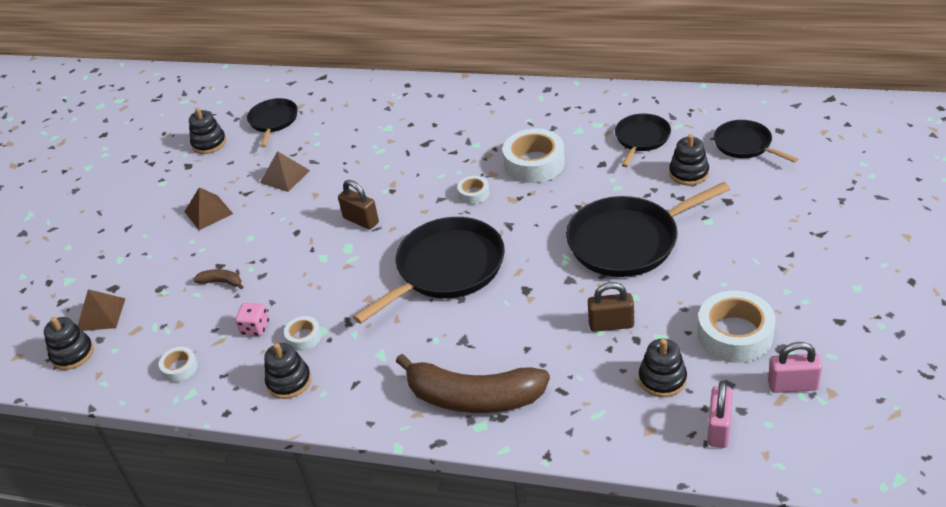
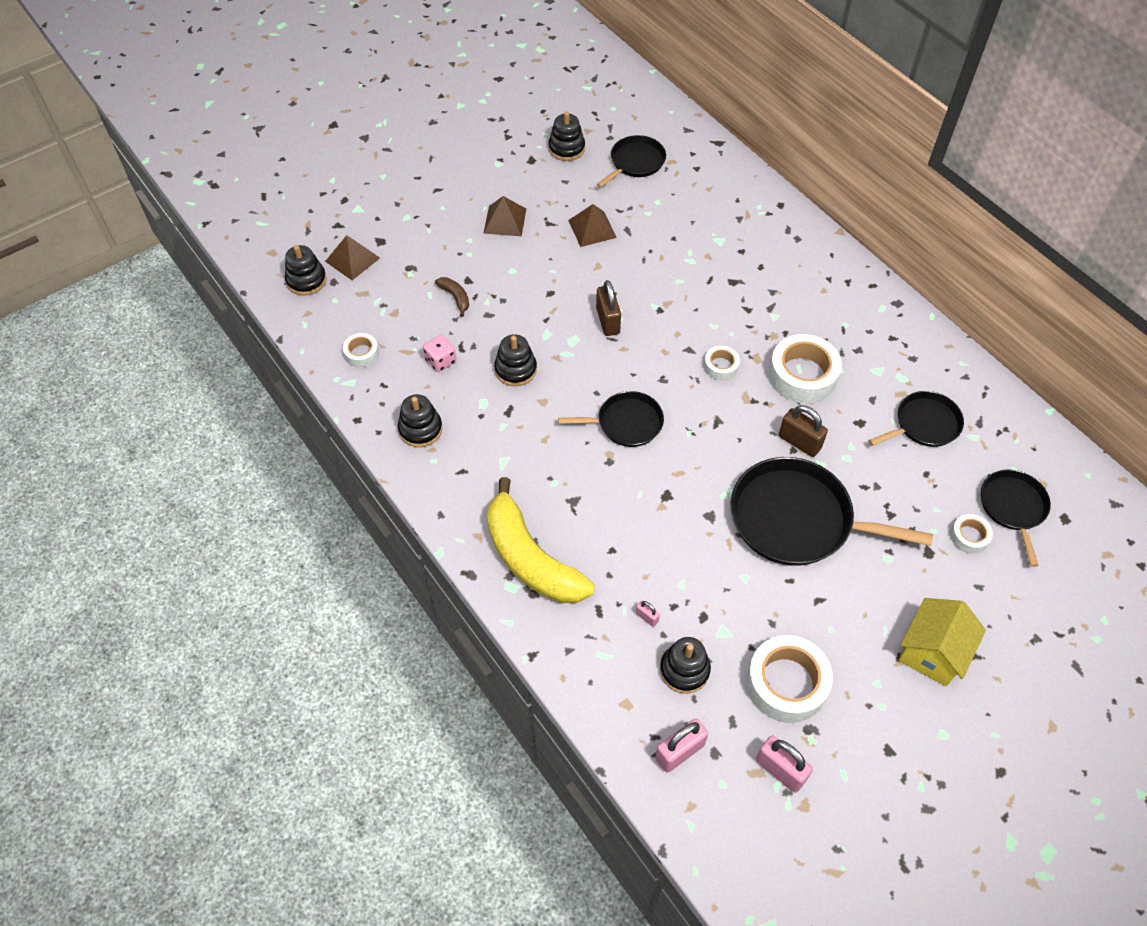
camera: 35 degrees right, 15 degrees up
(304, 337) = (465, 398): white tape -> white tape (969, 536)
(446, 269) = (626, 423): black pan -> black pan, size x0.57
(473, 397) = (530, 558): brown banana -> yellow banana
(599, 369) = (647, 617): none -> pink padlock
(611, 324) = (698, 586): brown padlock -> brown padlock (799, 442)
(688, 173) = (926, 495): black stacking toy -> black stacking toy (515, 369)
(796, 250) = (932, 652): none -> yellow house

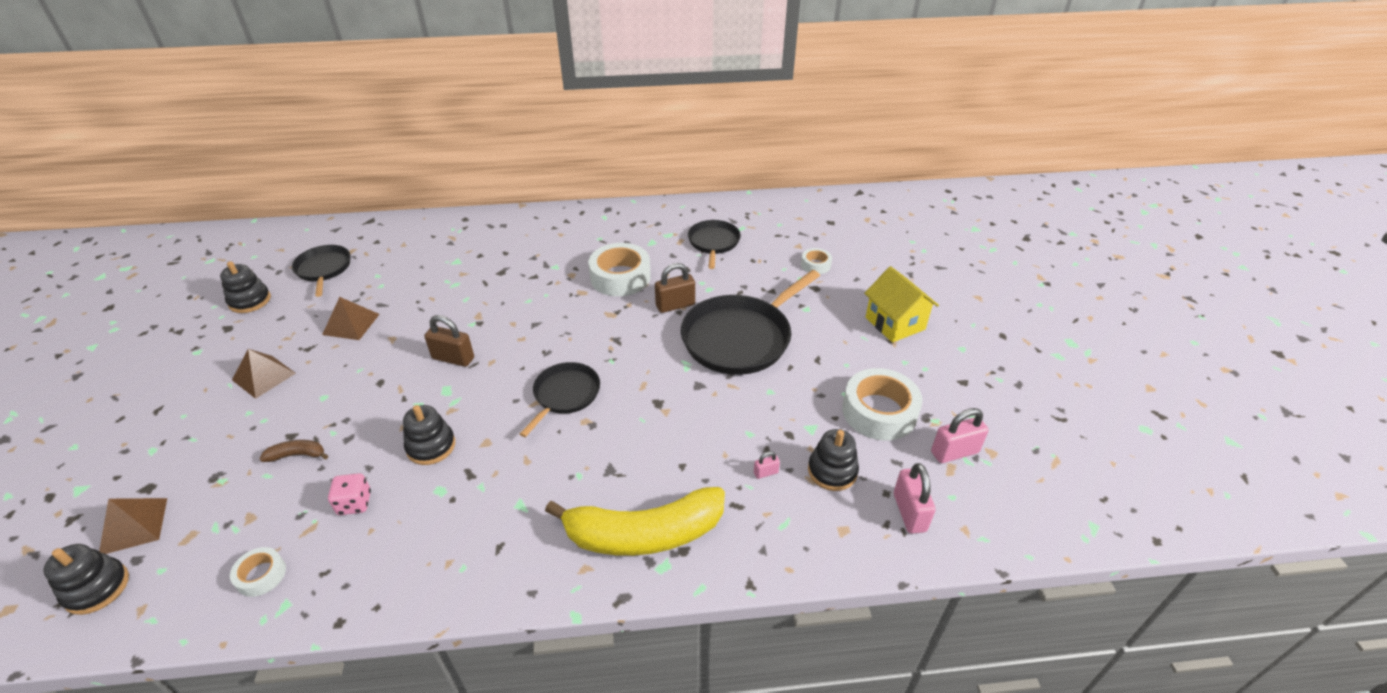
camera: 60 degrees left, 15 degrees down
(420, 429) = (414, 562): black stacking toy -> none
(721, 366) = (569, 314): white tape -> none
(1013, 507) = (807, 237): black pan -> none

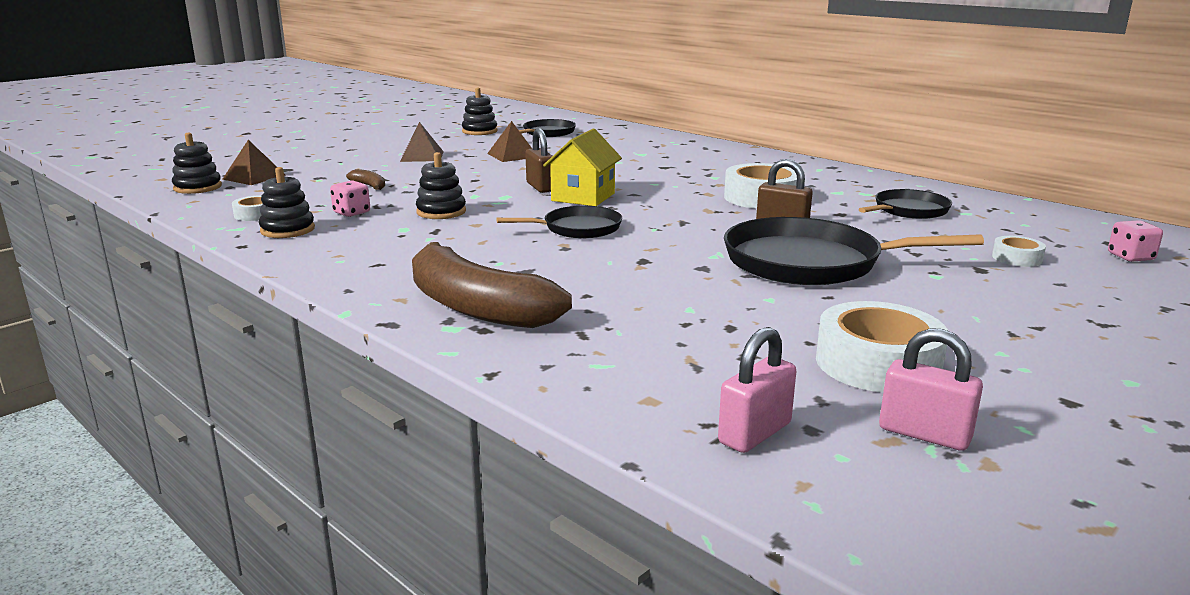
camera: 50 degrees right, 20 degrees down
(644, 534) = (476, 307): yellow banana -> brown banana
(766, 473) = (652, 333): pink padlock -> none
(832, 471) = (725, 366): black stacking toy -> black stacking toy (287, 230)
(852, 232) = (1130, 257): none -> pink dice
(895, 323) = (1050, 326): yellow house -> yellow house (583, 197)

